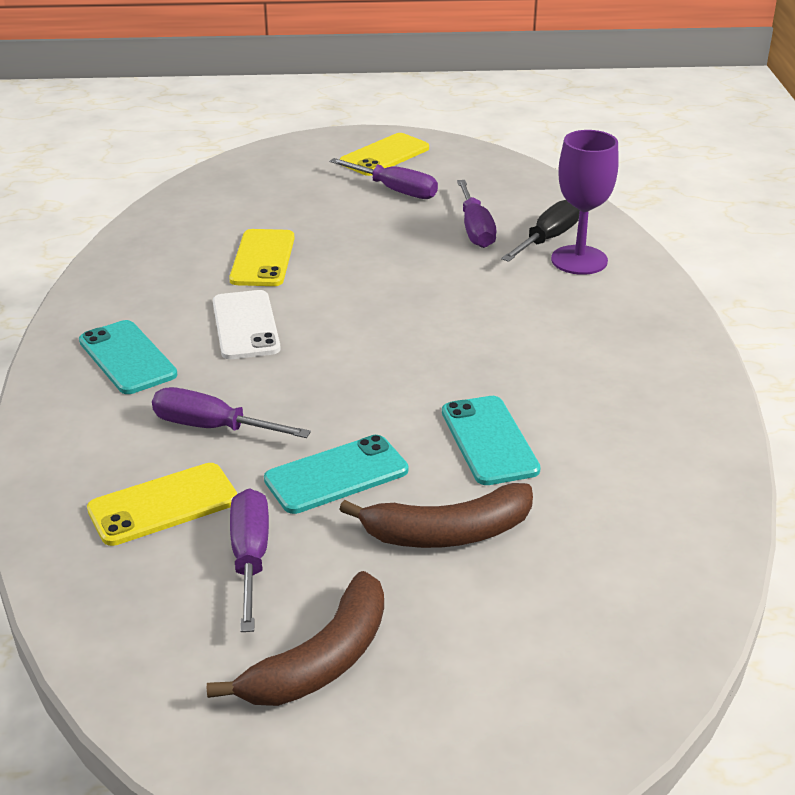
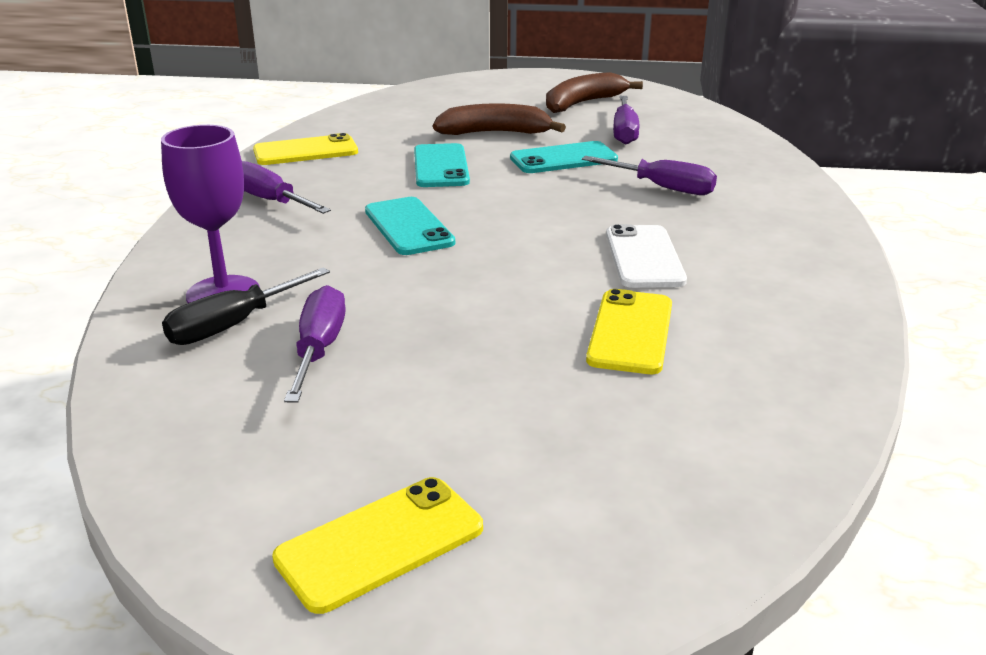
camera: 170 degrees left, 5 degrees down
(127, 358) = (762, 239): turquoise phone -> turquoise phone (409, 227)
(163, 505) = (689, 154): yellow phone -> yellow phone (305, 151)
(394, 190) = (402, 439): purple screwdriver -> purple screwdriver (271, 201)

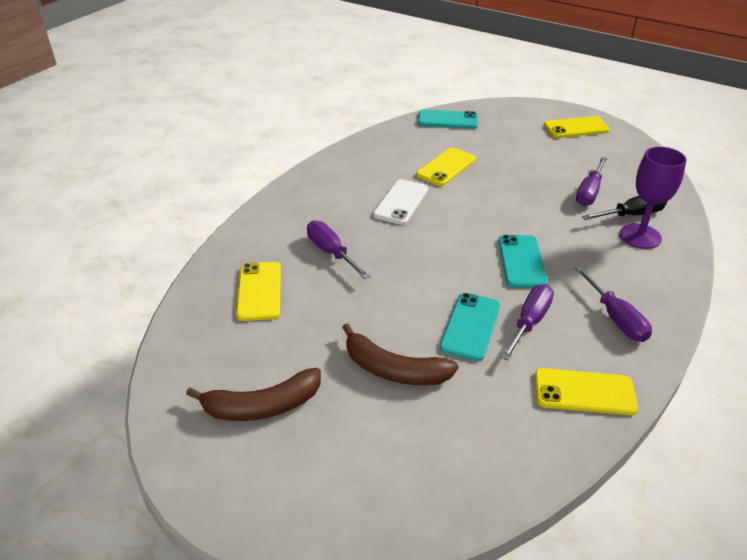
camera: 155 degrees left, 10 degrees up
(563, 159) = (367, 307): turquoise phone -> turquoise phone (447, 120)
(624, 132) = (281, 333): purple screwdriver -> purple screwdriver (529, 322)
(690, 148) = (259, 291): none -> yellow phone

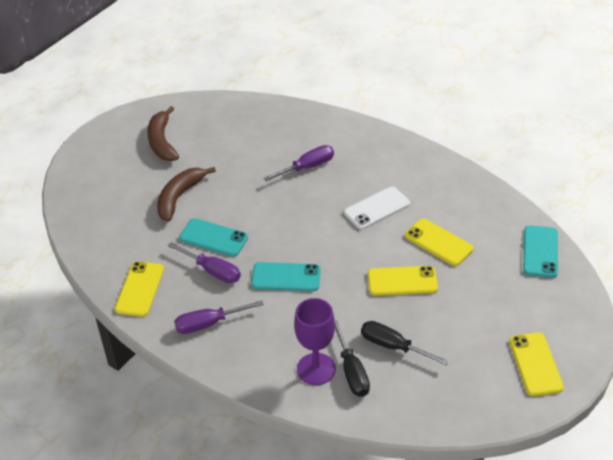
camera: 95 degrees right, 5 degrees up
(259, 291) = (266, 133): yellow phone -> yellow phone (402, 281)
(401, 202) = (377, 208): white phone -> white phone turned 60 degrees counterclockwise
(589, 192) = (393, 346): purple screwdriver -> black screwdriver

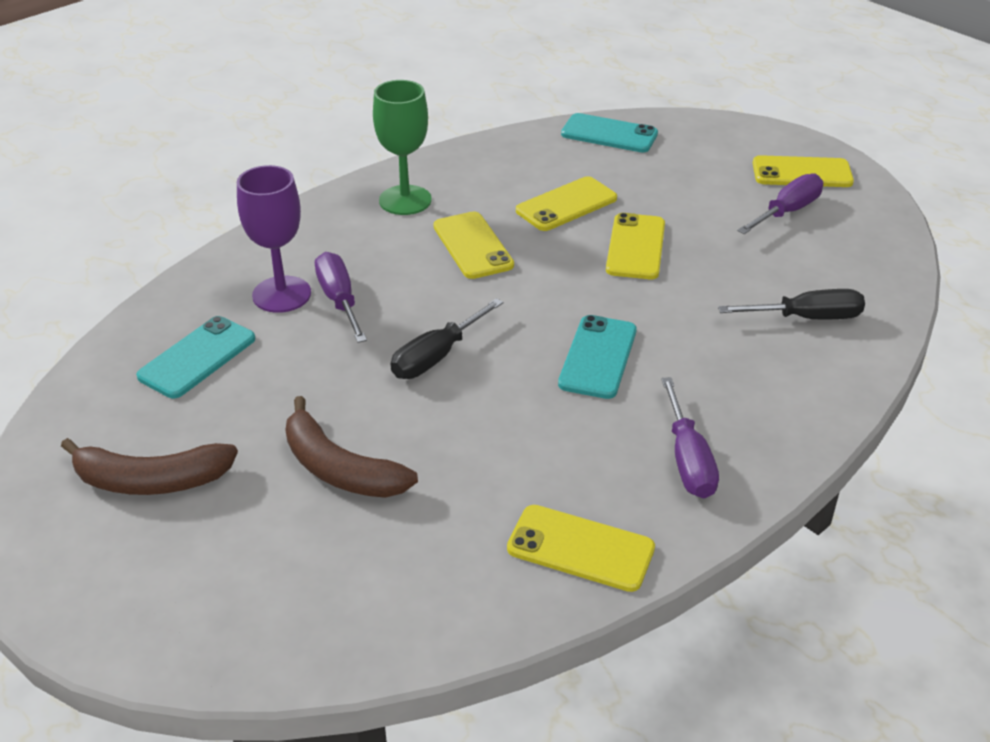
camera: 80 degrees left, 5 degrees down
(212, 271) = (559, 442): purple screwdriver -> purple screwdriver (786, 212)
(213, 238) = (473, 432): turquoise phone -> turquoise phone (197, 357)
(316, 369) = (799, 351): purple goblet -> purple goblet (281, 294)
(377, 208) = (473, 246): white phone -> yellow phone
(393, 346) = (761, 274): black screwdriver -> black screwdriver (437, 356)
(414, 171) = (405, 200): none -> green goblet

